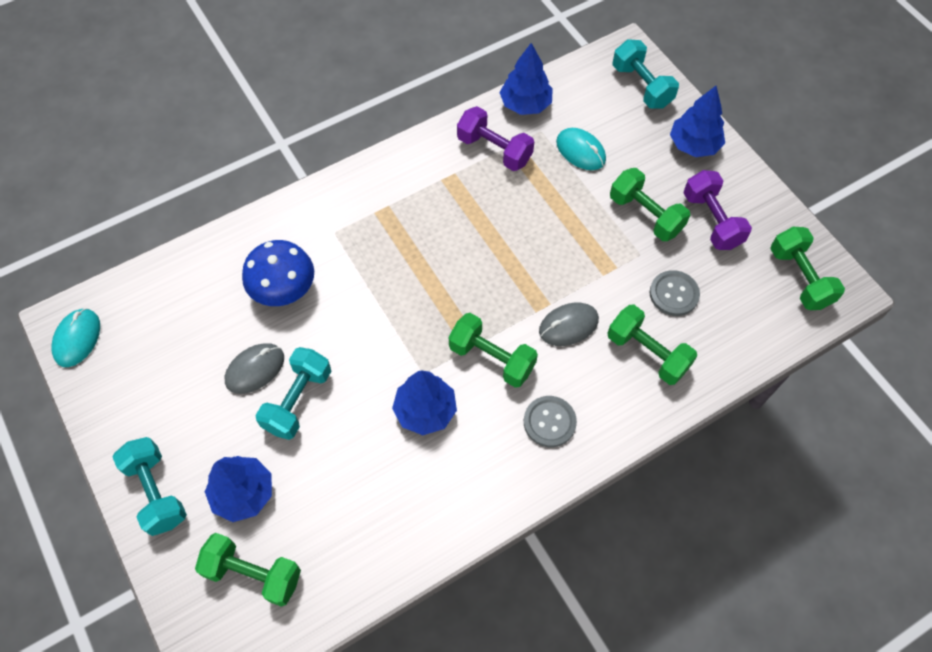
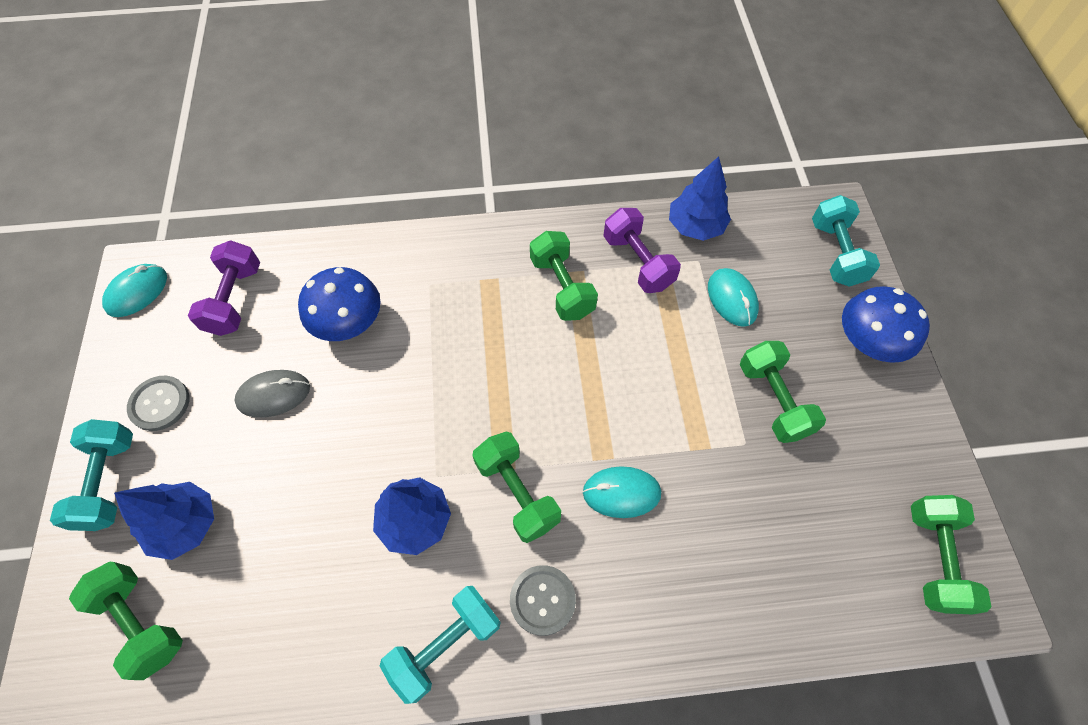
camera: 25 degrees right, 0 degrees up
(298, 400) = (295, 447): turquoise dumbbell -> turquoise dumbbell (445, 644)
(568, 325) = (621, 493): grey mouse -> turquoise mouse
(647, 353) = (698, 568): green dumbbell -> green dumbbell (562, 287)
(674, 294) = (764, 509): grey button -> grey button (160, 404)
(693, 145) = (868, 341): blue tree -> blue mushroom
(711, 220) = (850, 439): purple dumbbell -> purple dumbbell (234, 299)

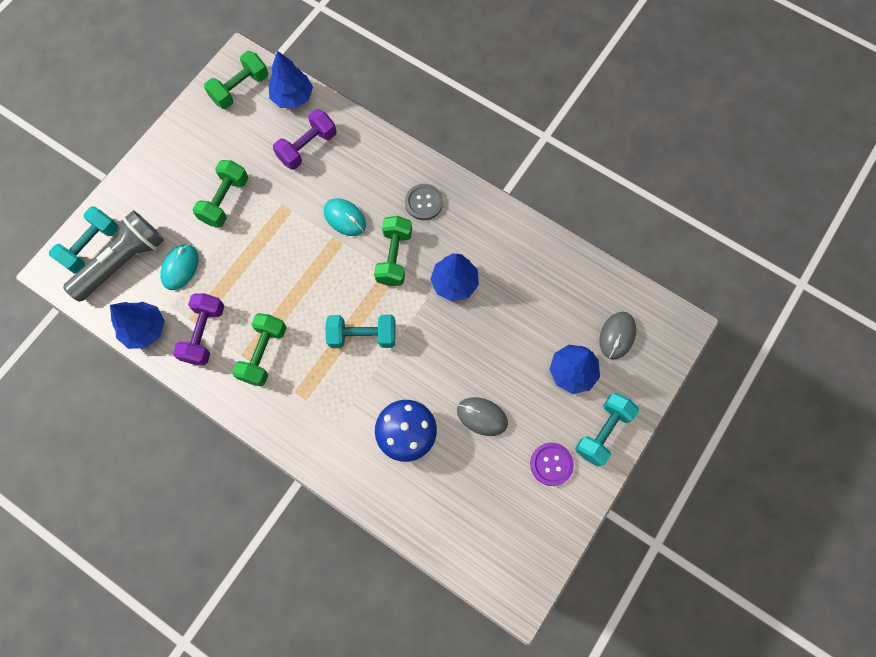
camera: 140 degrees left, 10 degrees up
(137, 292) = (526, 573): turquoise mouse -> none
(142, 622) = (617, 336): green dumbbell -> grey mouse
(160, 404) = (551, 464): grey button -> purple button
(234, 299) = (465, 512): purple dumbbell -> purple dumbbell (307, 147)
(445, 644) = (481, 218): turquoise dumbbell -> turquoise dumbbell (362, 336)
(790, 262) = (123, 262): none -> grey flashlight
(862, 608) = (292, 97): none -> blue tree
(868, 341) = (142, 189): blue mushroom -> none

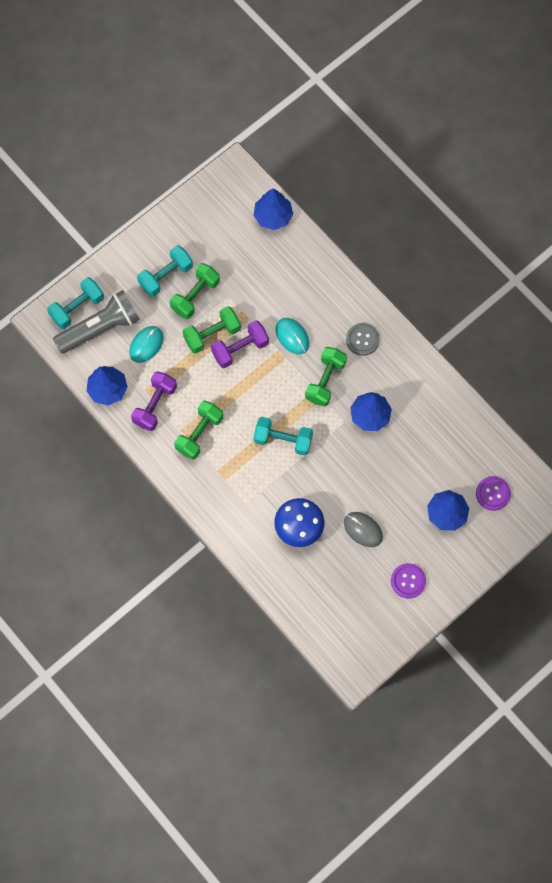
camera: 15 degrees right, 0 degrees up
(240, 89) = (229, 197): green dumbbell -> green dumbbell (212, 334)
(307, 147) = (275, 266): purple dumbbell -> purple dumbbell (240, 349)
(602, 432) = (457, 567): turquoise dumbbell -> turquoise dumbbell (166, 276)
(617, 336) = (493, 493): grey mouse -> purple button

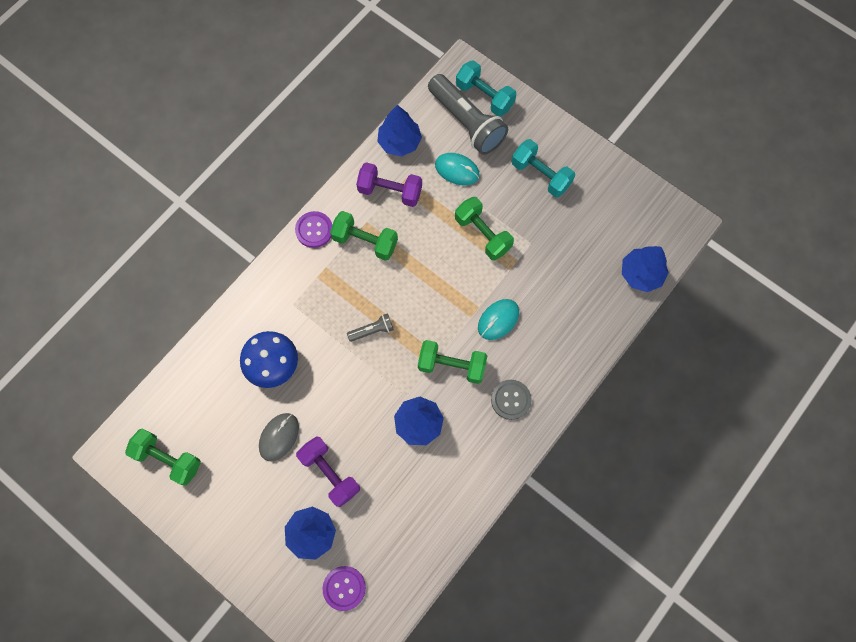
camera: 80 degrees right, 0 degrees up
(195, 296) = (524, 209): green dumbbell -> green dumbbell (168, 459)
(240, 349) = (471, 266): purple dumbbell -> purple dumbbell (330, 473)
(283, 440) = (372, 330): turquoise dumbbell -> grey flashlight
(408, 581) = (223, 499): purple button -> purple button (314, 230)

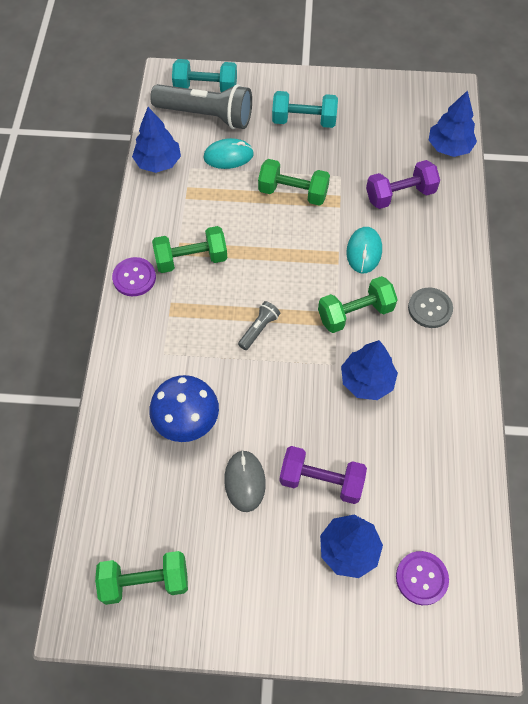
camera: 35 degrees left, 10 degrees down
(390, 191) = (181, 205): purple dumbbell -> purple dumbbell (400, 195)

